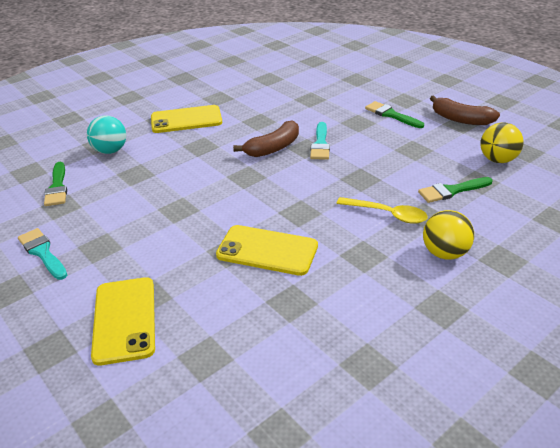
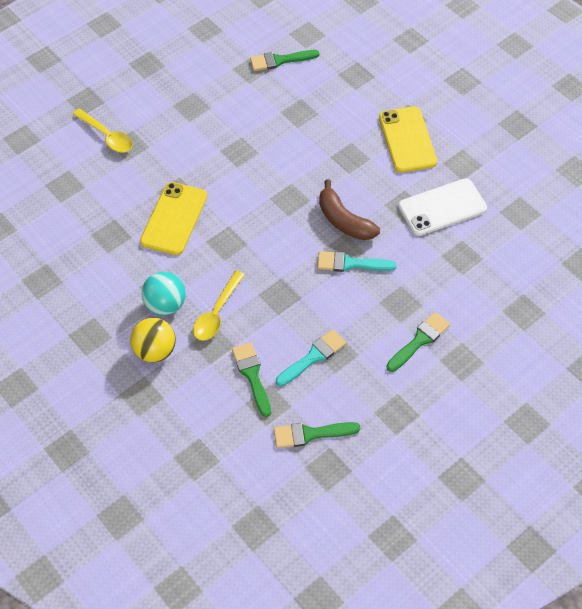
camera: 90 degrees right, 20 degrees up
(42, 252) = (188, 72): turquoise brush -> turquoise brush (313, 357)
(110, 151) = (342, 86): turquoise ball -> turquoise ball (166, 305)
(125, 319) = (107, 136): yellow phone -> yellow spoon
(261, 106) = (442, 207): none -> white phone
(460, 119) = (408, 416): brown banana -> none
(497, 160) = (310, 434): yellow ball -> green brush

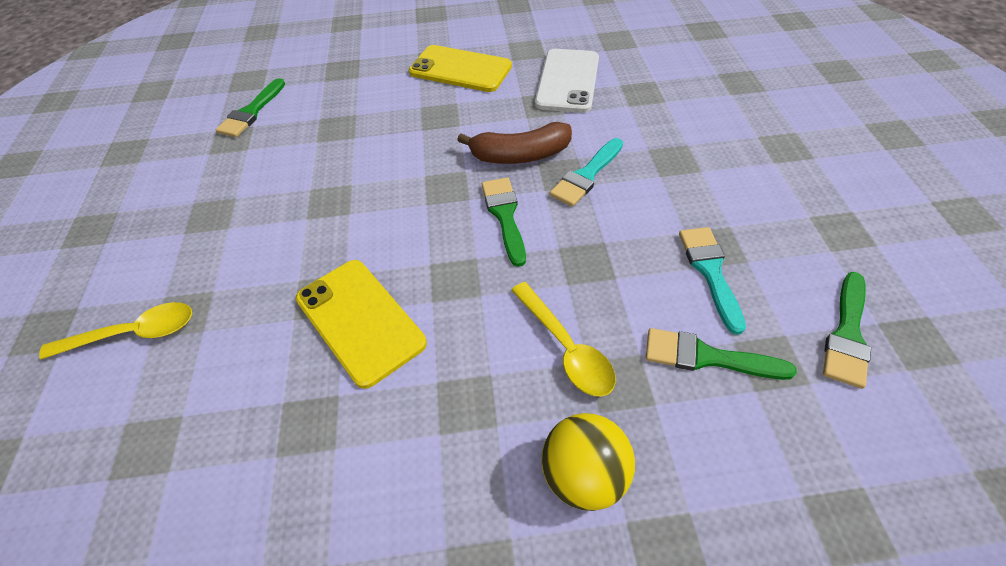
camera: 55 degrees left, 5 degrees down
(166, 305) = (503, 410): turquoise ball -> none
(420, 340) = (738, 166): green brush -> green brush (504, 215)

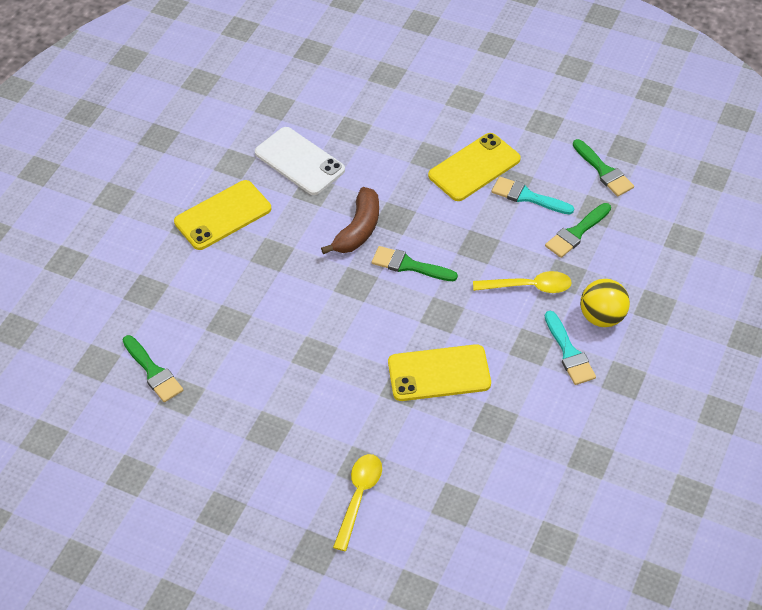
camera: 60 degrees left, 0 degrees up
(586, 175) = (408, 206): turquoise brush -> turquoise brush (569, 352)
(699, 201) = (474, 167): none -> yellow phone

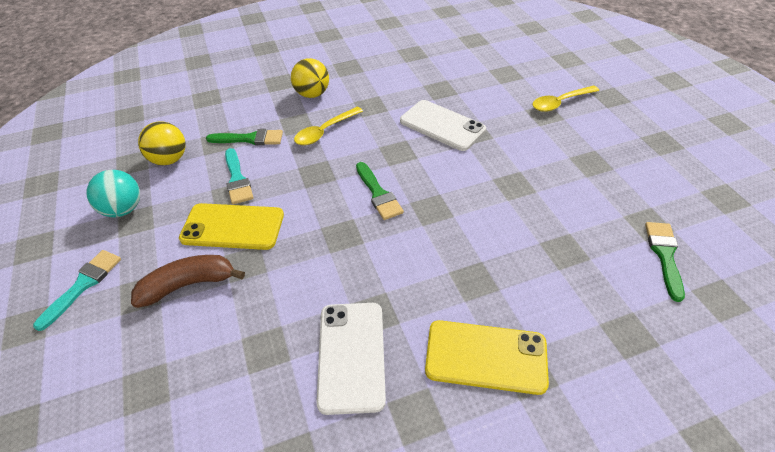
camera: 135 degrees left, 5 degrees down
(358, 229) = (380, 246): brown banana -> brown banana (188, 285)
(439, 373) = (442, 125): yellow phone -> white phone
(529, 287) = (325, 131): yellow spoon -> yellow spoon turned 90 degrees counterclockwise
(565, 122) = (123, 209): none -> turquoise ball
(569, 352) = (355, 91): turquoise brush -> turquoise brush (83, 285)
(604, 171) = (169, 159): green brush -> yellow ball

